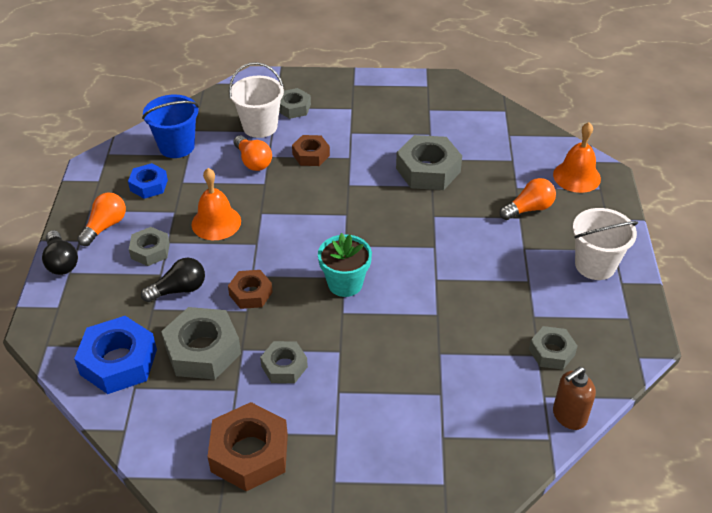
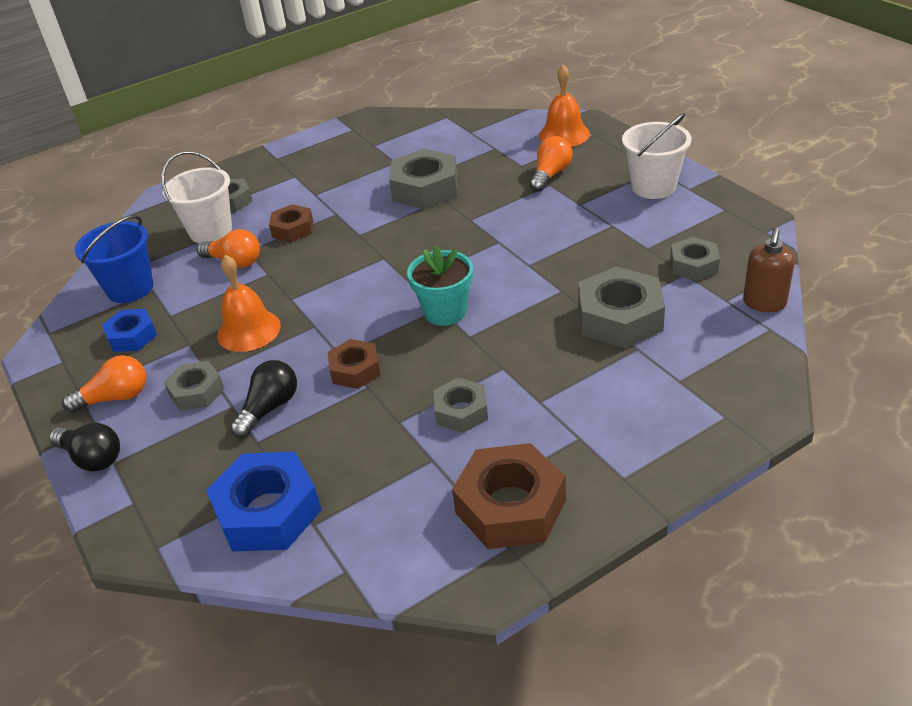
camera: 30 degrees left, 5 degrees down
(105, 226) = (115, 397): orange light bulb -> orange light bulb turned 75 degrees clockwise
(203, 350) = (357, 446): grey nut -> grey nut (620, 318)

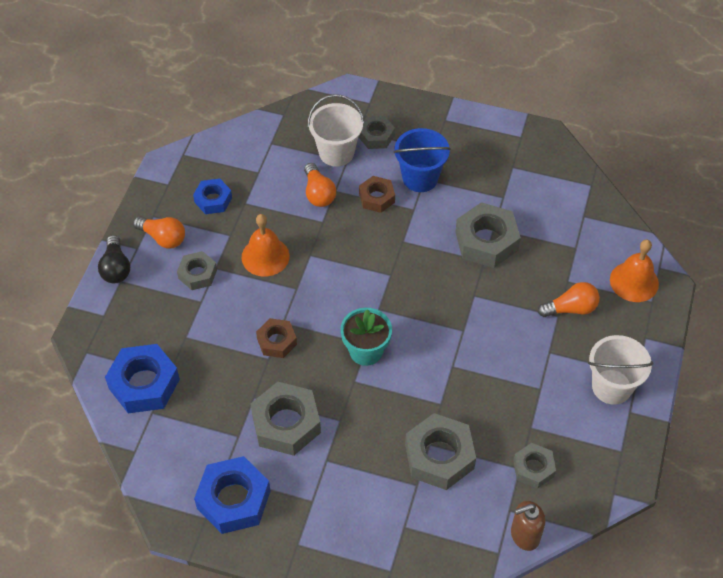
camera: 45 degrees right, 15 degrees up
(130, 288) = (250, 159): blue bucket -> blue bucket (420, 178)
(269, 408) = (213, 322): black light bulb -> none
(461, 411) = (286, 423): grey nut -> grey nut, size x1.70
(510, 506) = (233, 499): brown nut -> blue nut

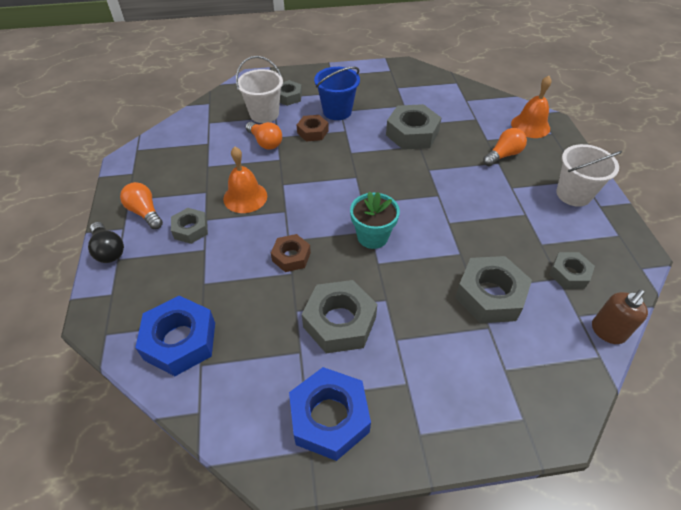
camera: 25 degrees left, 5 degrees down
(163, 238) = (145, 212): orange light bulb -> orange light bulb turned 135 degrees counterclockwise
(213, 200) = (178, 172): blue nut -> none

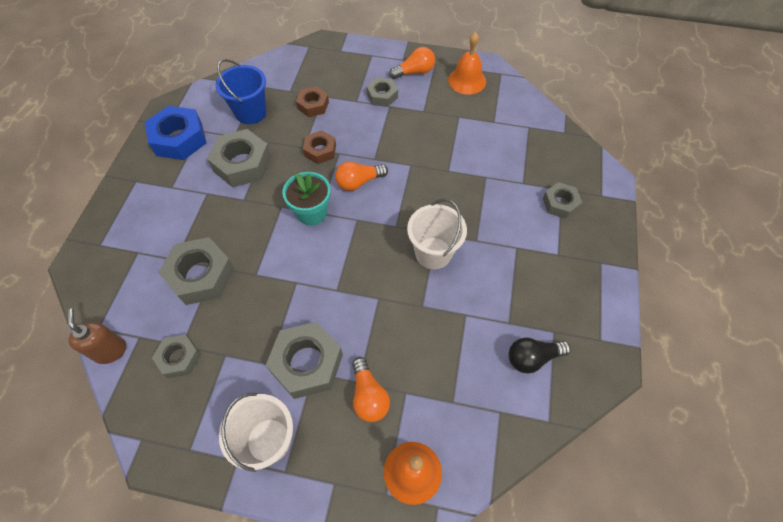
camera: 110 degrees right, 10 degrees up
(108, 250) = (383, 51): black light bulb -> black light bulb (532, 358)
(180, 341) = (281, 79): blue nut -> none
(245, 197) = (405, 135): orange bell -> orange bell (467, 80)
(264, 114) = (530, 174): white bucket -> white bucket (433, 253)
(265, 142) = (479, 165): orange light bulb -> orange light bulb (359, 182)
(312, 132) = (484, 209): brown nut -> brown nut (313, 105)
(337, 111) = (516, 243): blue bucket -> blue bucket (250, 112)
(412, 134) = (447, 307): grey nut -> grey nut (307, 363)

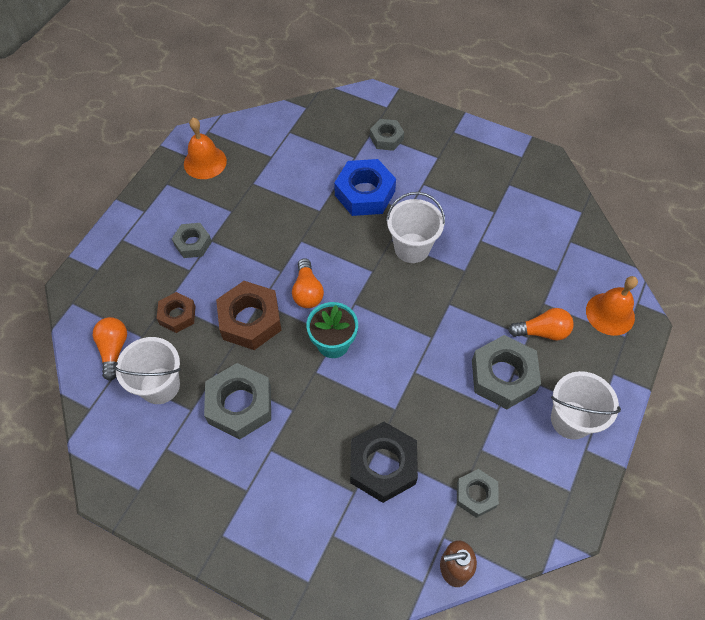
camera: 75 degrees left, 0 degrees up
(179, 139) = (170, 476): blue nut -> blue nut (365, 193)
(201, 275) = (383, 465): grey nut -> black nut
(250, 112) = (160, 385): blue bucket -> white bucket
(320, 151) = (250, 320): brown nut -> brown nut, size x1.70
(414, 72) = (170, 205): orange light bulb -> orange light bulb (114, 350)
(532, 358) = (529, 205): black light bulb -> none

